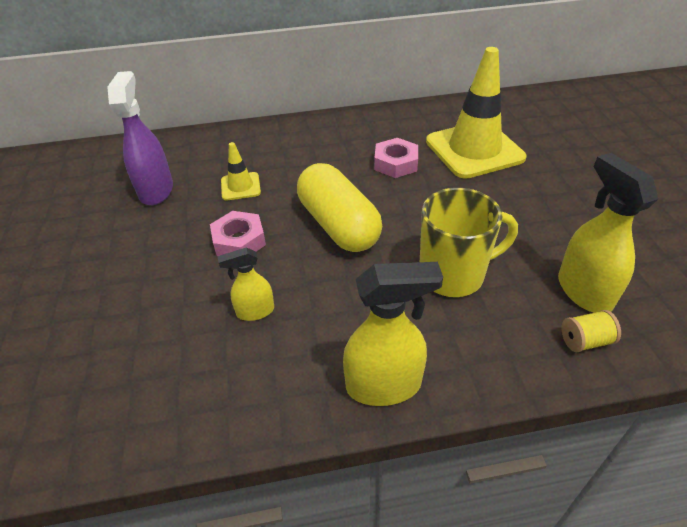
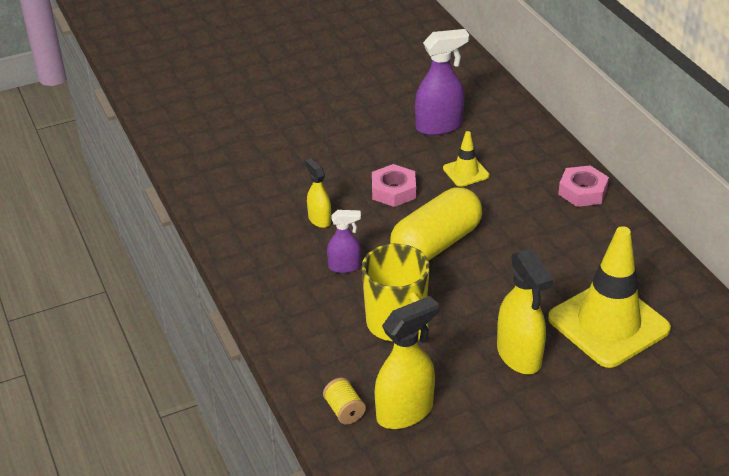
camera: 75 degrees right, 5 degrees down
(349, 302) = (344, 267): none -> purple spray bottle
(384, 385) = (270, 298): yellow spray bottle -> yellow spray bottle (519, 356)
(396, 163) = (552, 266): pink nut -> pink nut (582, 191)

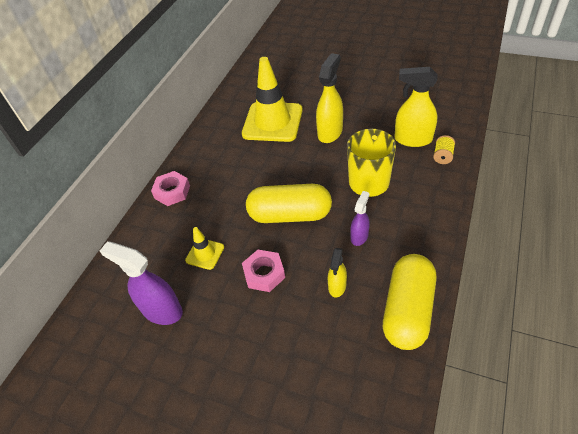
camera: 130 degrees left, 10 degrees up
(241, 239) = (407, 310): none -> yellow capsule
(344, 267) = (359, 236): purple spray bottle -> purple spray bottle turned 75 degrees clockwise

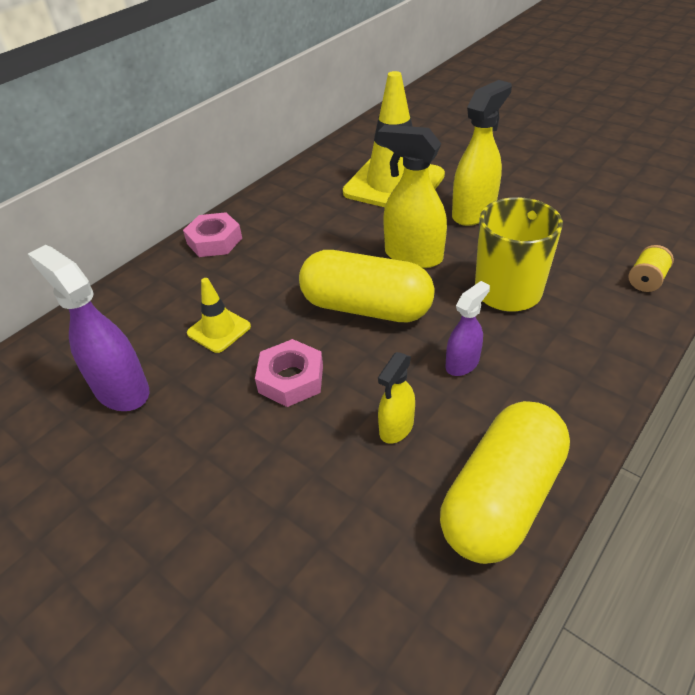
camera: 15 degrees right, 5 degrees down
(412, 139) = (602, 247): yellow spray bottle -> yellow spray bottle (413, 256)

